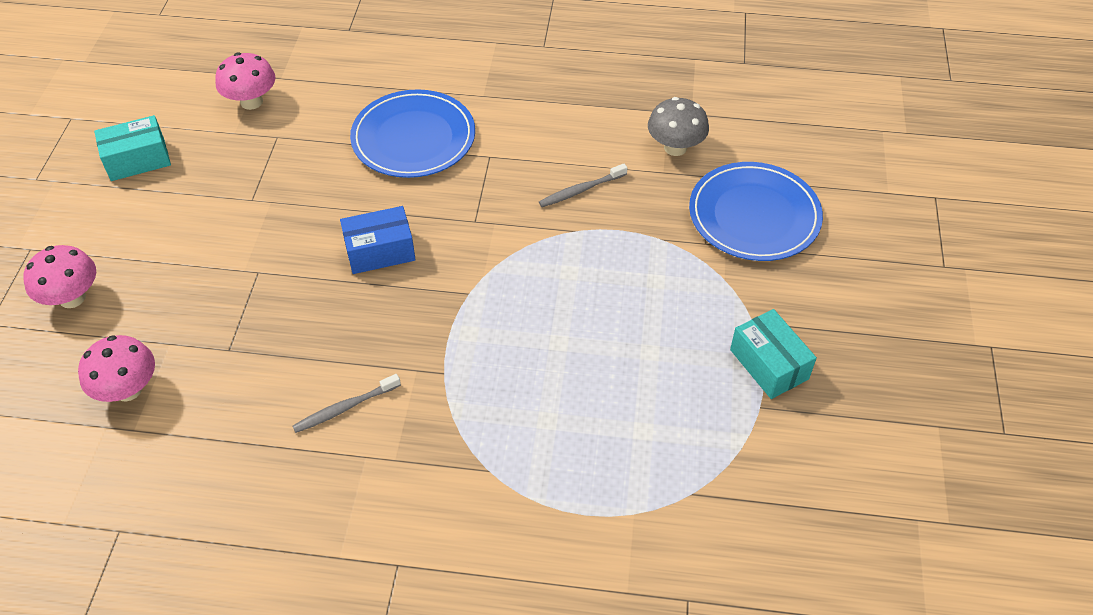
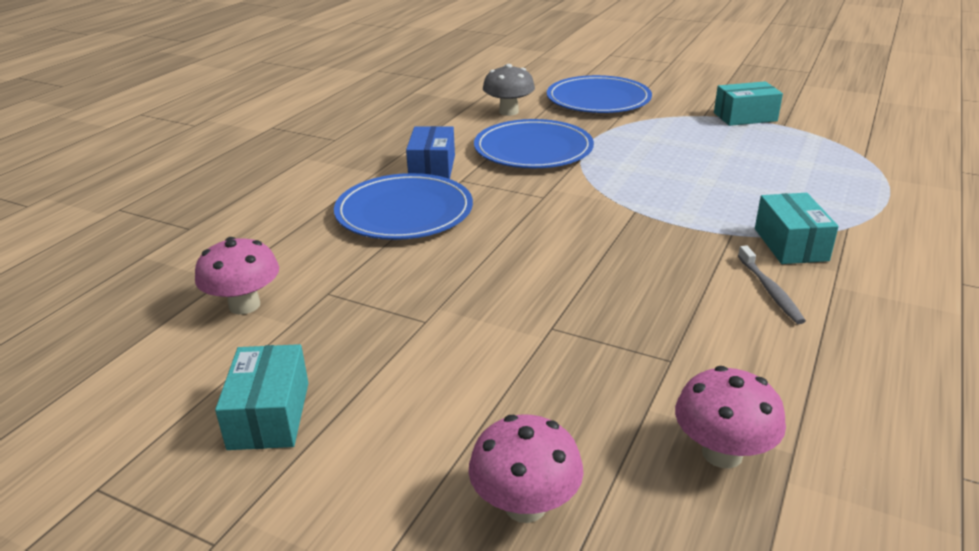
camera: 70 degrees left, 20 degrees down
(380, 251) = (558, 248): blue box -> blue box (432, 167)
(436, 421) = (790, 244): none -> turquoise box
(581, 190) = (533, 149): grey toothbrush -> blue plate

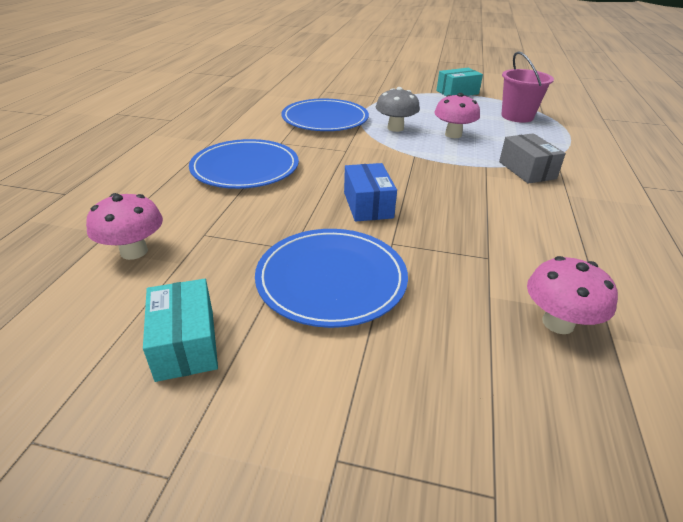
camera: 15 degrees left, 5 degrees up
(432, 167) = (255, 135): blue box -> blue box (368, 205)
(508, 112) = (297, 95): grey mushroom -> grey mushroom (395, 128)
(525, 506) = (434, 389): pink mushroom -> pink mushroom (453, 135)
(598, 99) = (356, 85): blue plate -> blue plate (331, 279)
(770, 290) = (529, 201): grey toothbrush -> none
(790, 244) = (527, 170): turquoise box -> grey box
(820, 160) = (517, 116): none -> pink bucket

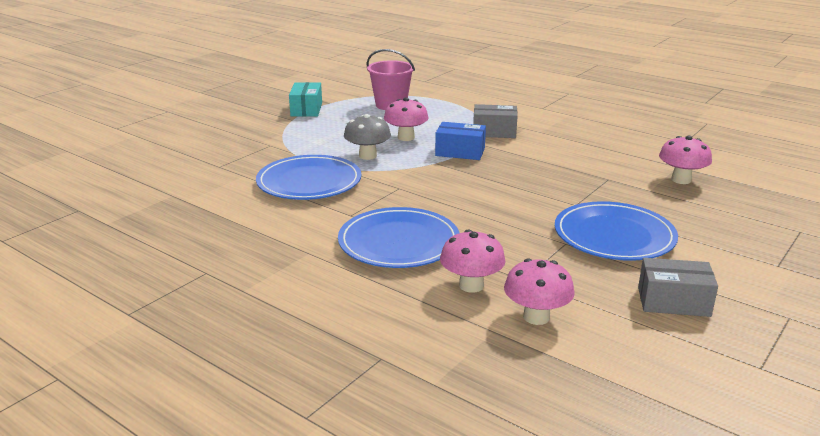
camera: 65 degrees left, 10 degrees down
(183, 210) = (471, 285): none -> pink mushroom
(186, 343) = (673, 301): turquoise box -> grey box
(368, 205) = (513, 201): blue box -> blue box (460, 152)

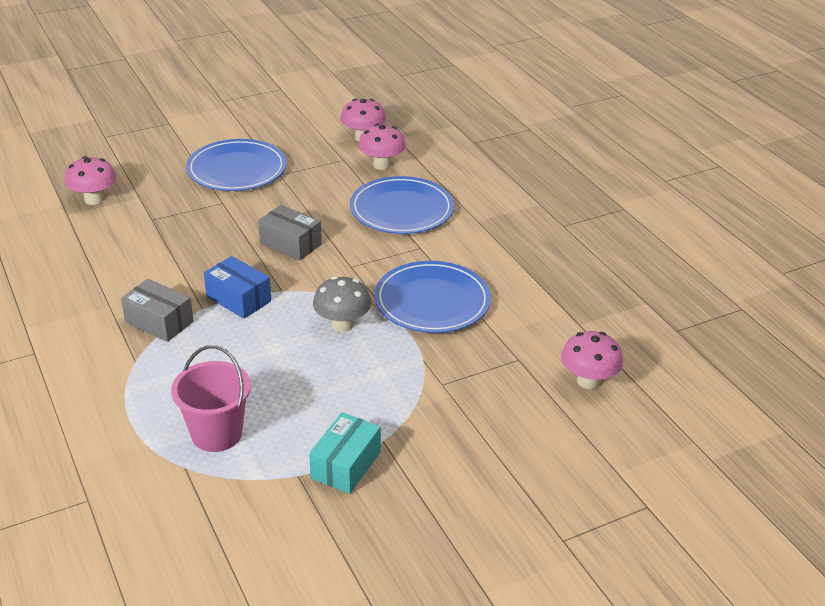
camera: 155 degrees left, 10 degrees up
(406, 137) = (270, 345): pink mushroom -> pink mushroom (588, 381)
(673, 301) = (271, 123): grey box -> grey box (290, 244)

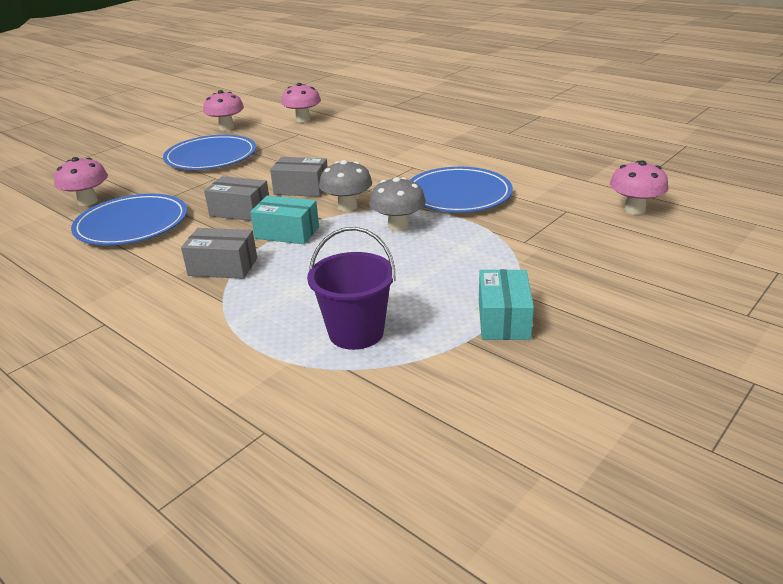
camera: 20 degrees left, 5 degrees down
(216, 256) = (240, 211): none -> grey box
(216, 434) = (356, 332): pink bucket -> purple bucket
(238, 299) = (287, 233): blue box -> turquoise box
(315, 283) = (347, 207): none -> grey mushroom
(381, 165) = (333, 130): pink mushroom -> pink mushroom (226, 127)
(401, 209) = (375, 150): blue plate -> blue plate (132, 224)

